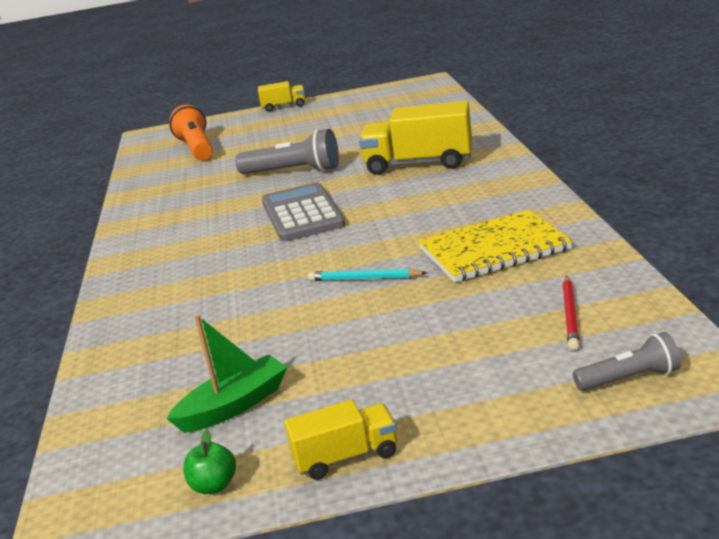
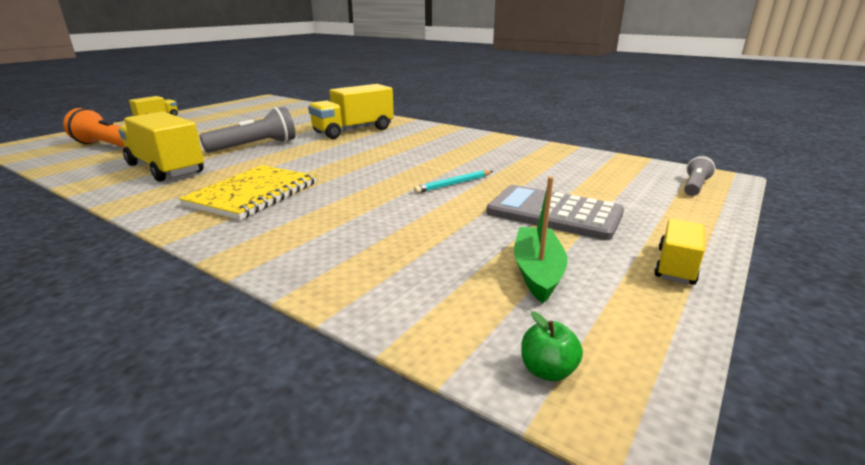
camera: 50 degrees left, 0 degrees up
(191, 189) = (165, 169): none -> yellow truck
(214, 486) = (649, 321): green apple -> green apple (547, 371)
(302, 214) = (319, 164): grey calculator -> grey calculator (554, 213)
(494, 249) = (499, 156): yellow notebook -> yellow notebook (253, 194)
(570, 315) = (607, 172): red pencil -> none

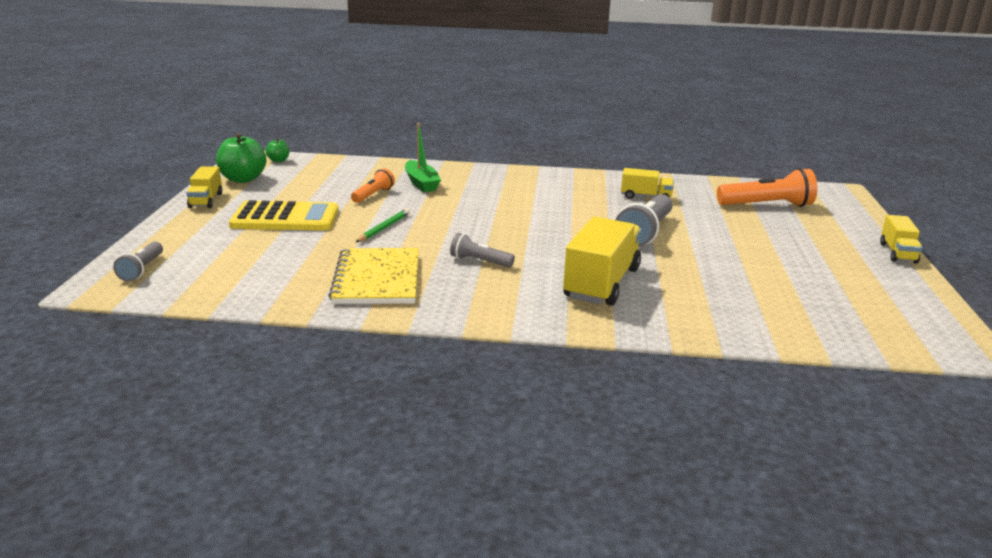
camera: 150 degrees right, 0 degrees up
(165, 169) = (645, 197): yellow truck -> yellow truck, size x0.54
(253, 194) = (527, 192): yellow notebook -> yellow notebook (377, 279)
(407, 150) = (480, 261): none -> grey flashlight
(426, 226) = (373, 195): none -> orange flashlight
(453, 184) = (384, 228): turquoise pencil -> green pencil
(537, 272) = (290, 185): green boat -> green boat (421, 183)
(554, 213) = (285, 218): grey calculator -> yellow calculator
(625, 310) = (243, 179): none -> green apple

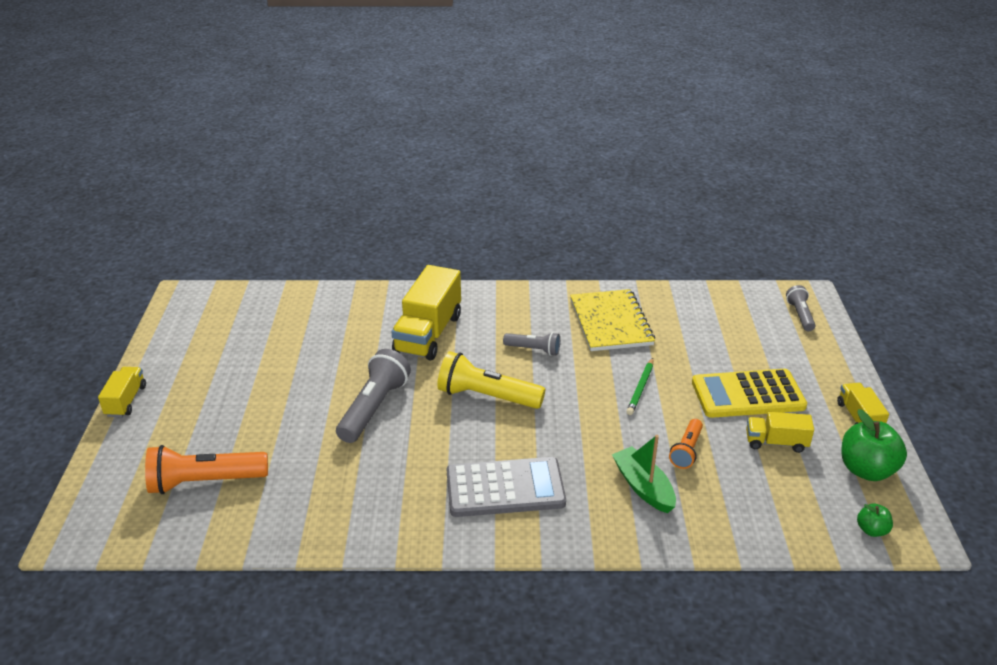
camera: 175 degrees right, 10 degrees up
(527, 189) = (505, 488): none -> grey calculator
(536, 233) = (487, 396): none -> yellow flashlight
(645, 197) = (354, 485): yellow truck -> yellow truck (776, 442)

